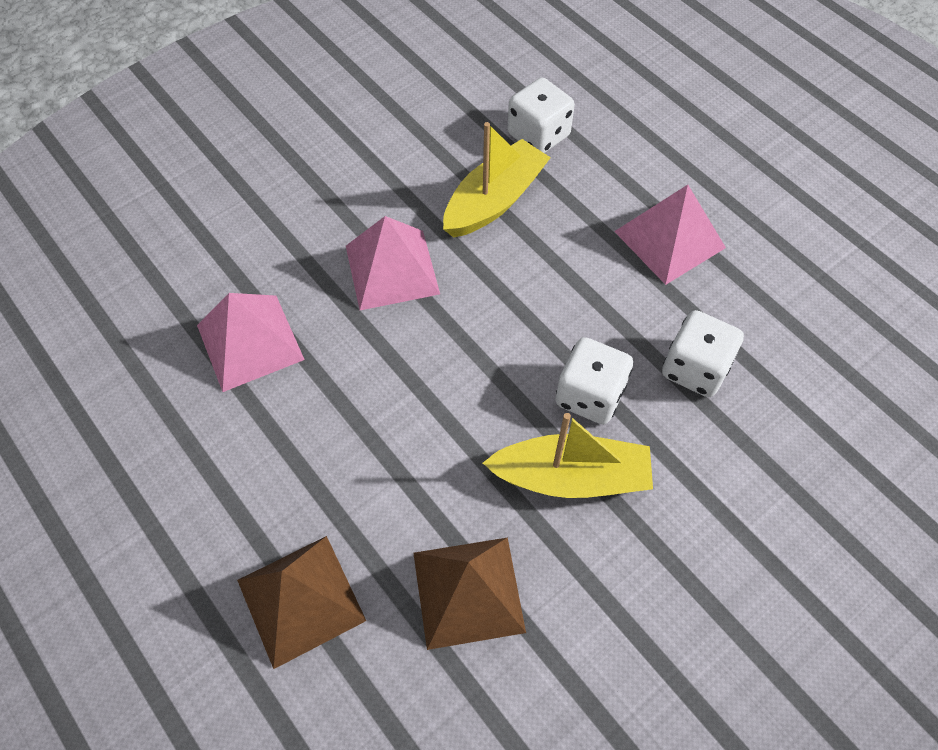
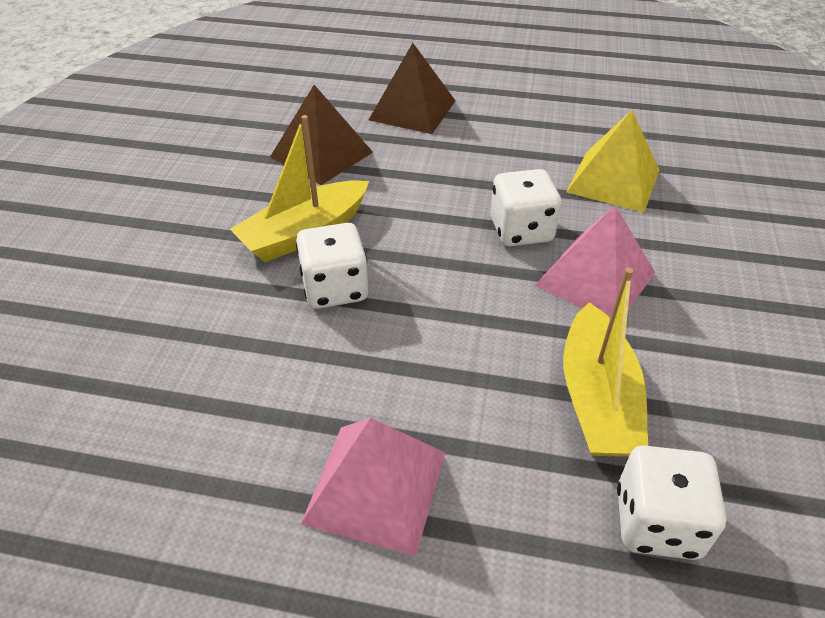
camera: 140 degrees right, 15 degrees down
(250, 342) = (613, 181): pink pyramid -> yellow pyramid
(695, 369) = (254, 363): white dice -> white dice (521, 230)

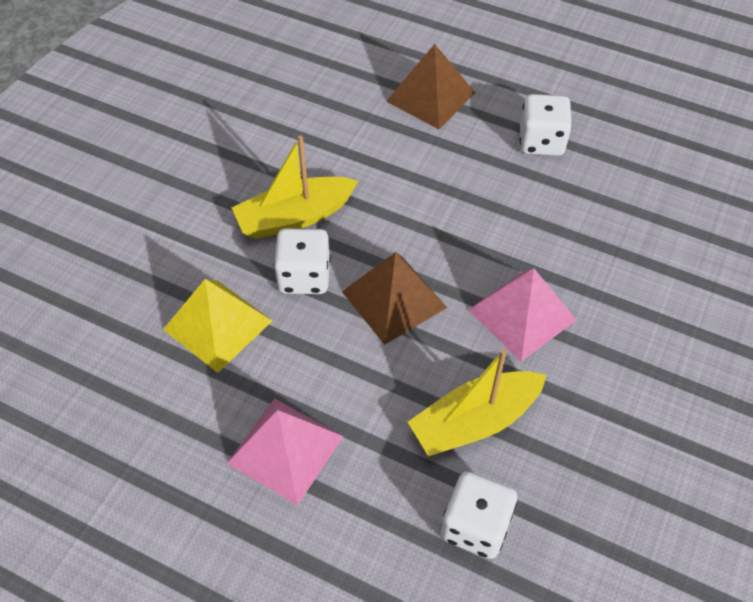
camera: 15 degrees right, 10 degrees up
(321, 154) = (332, 134): brown pyramid -> brown pyramid (394, 299)
(521, 230) = (478, 252): white dice -> white dice (541, 141)
(597, 398) = (475, 421): yellow boat -> yellow boat turned 45 degrees clockwise
(613, 181) = (585, 216): yellow pyramid -> yellow pyramid (217, 325)

